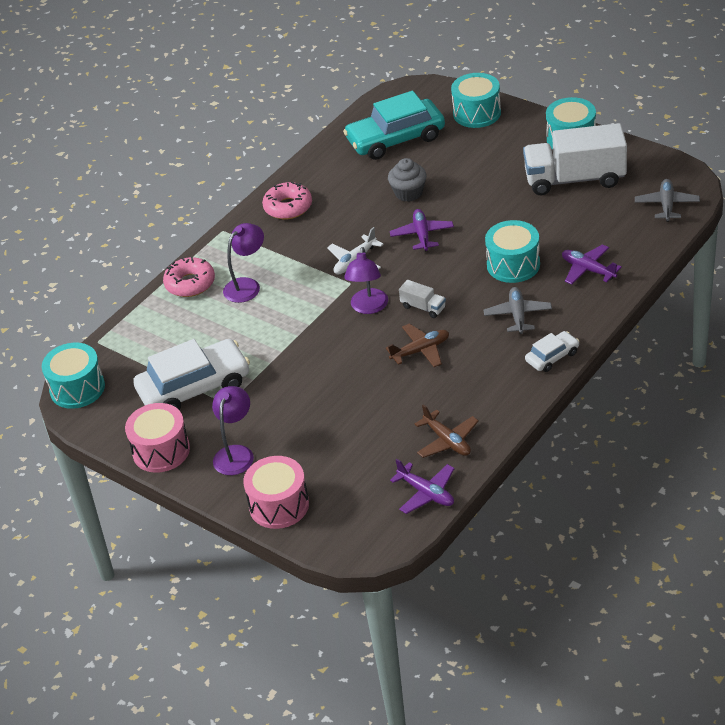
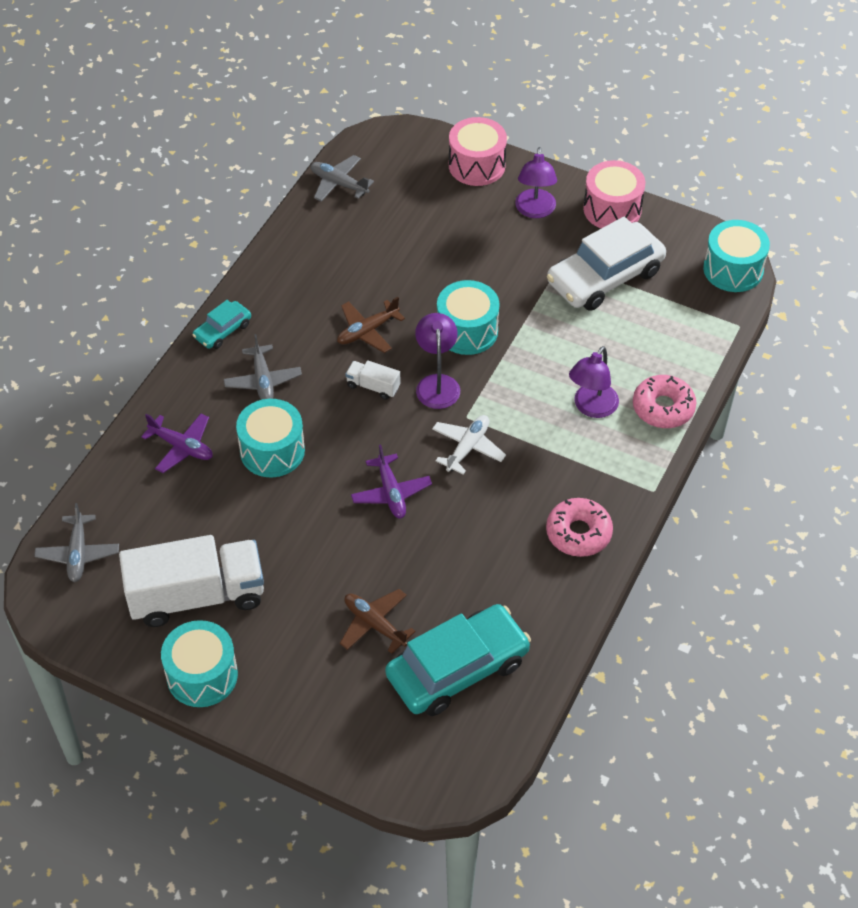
camera: 165 degrees right, 10 degrees up
(408, 193) = (420, 564): grey cupcake -> none
(426, 493) = (339, 184): purple plane -> grey plane
(447, 441) = (325, 234): brown plane -> brown plane (374, 624)
(477, 113) = (344, 728): turquoise drum -> turquoise drum (467, 331)
(552, 357) = (222, 330): white car -> turquoise car

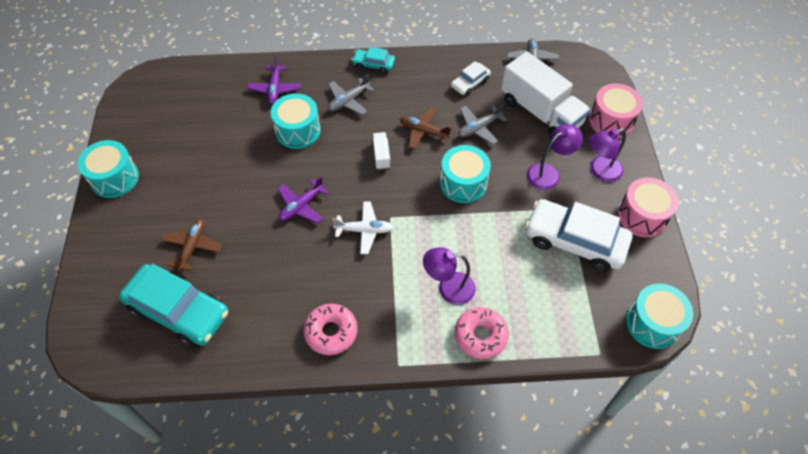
camera: 60 degrees right, 5 degrees up
(78, 553) = (174, 82): grey plane -> grey plane (479, 128)
(197, 596) = (170, 148): white truck -> white truck (540, 112)
(327, 255) = (470, 83): none -> white car
(437, 383) = (407, 188): purple lamp -> purple lamp (548, 173)

